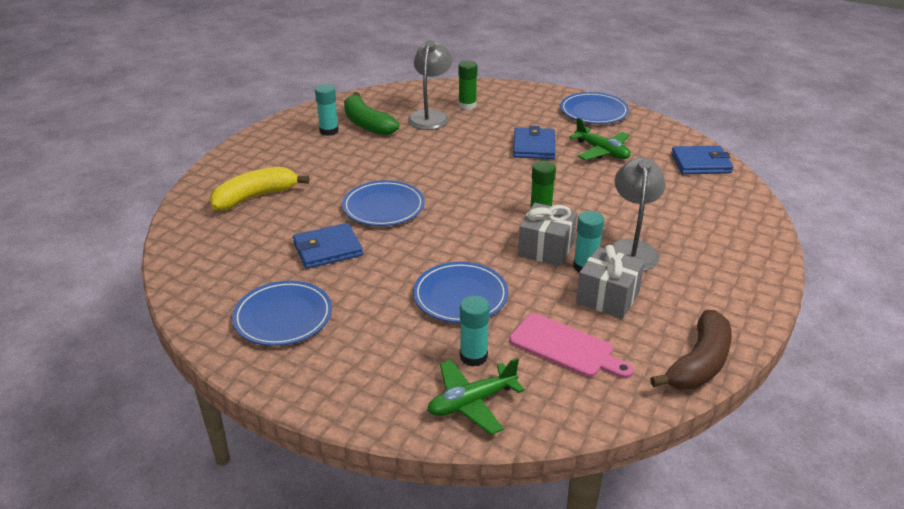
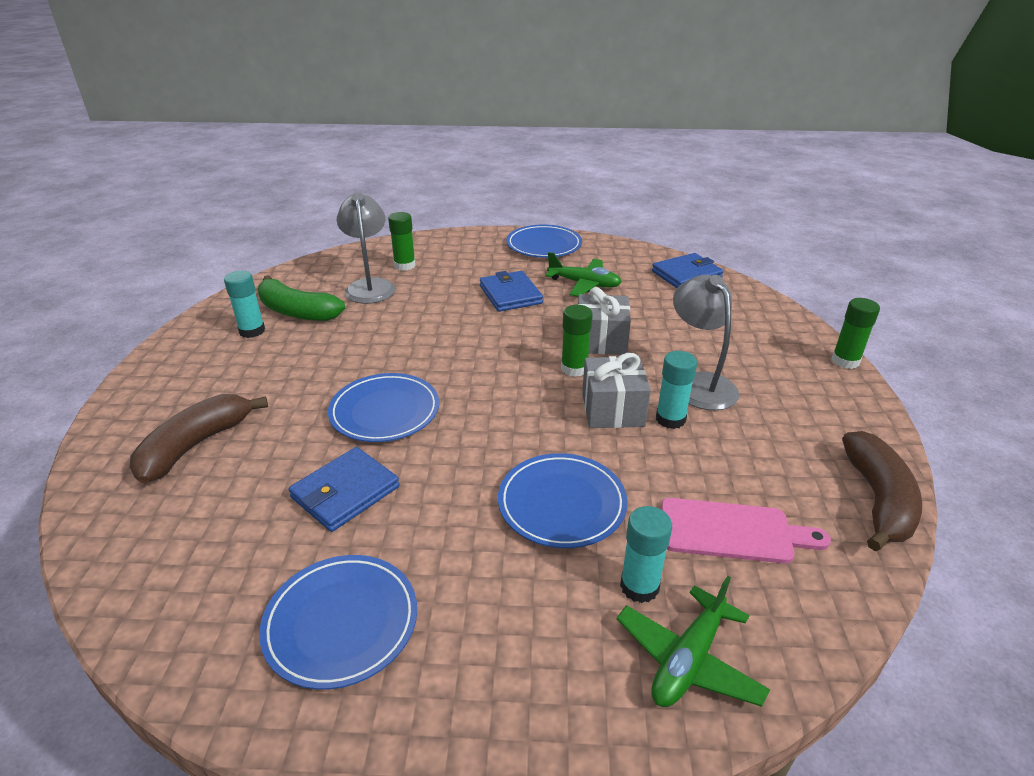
camera: 25 degrees left, 0 degrees up
(255, 197) = (196, 446): yellow banana -> brown banana
(607, 297) = (723, 449): grey gift -> grey gift (601, 341)
(779, 265) = (845, 361): none -> green glue stick

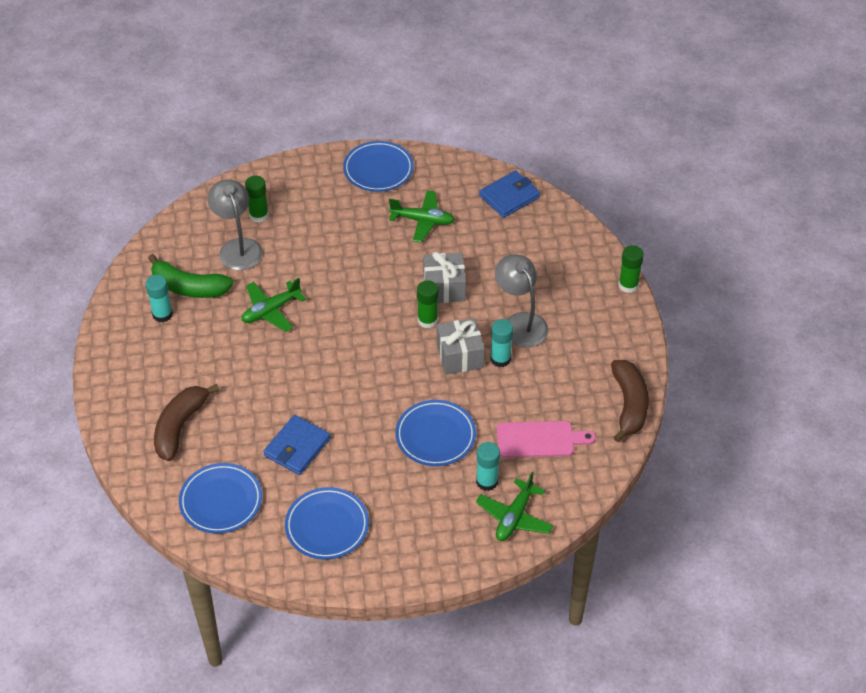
camera: 10 degrees left, 15 degrees up
(381, 340) = (271, 310): none -> green plane
(385, 411) = (299, 380): blue plate -> blue plate (221, 501)
(510, 295) = (362, 242): blue wallet -> none

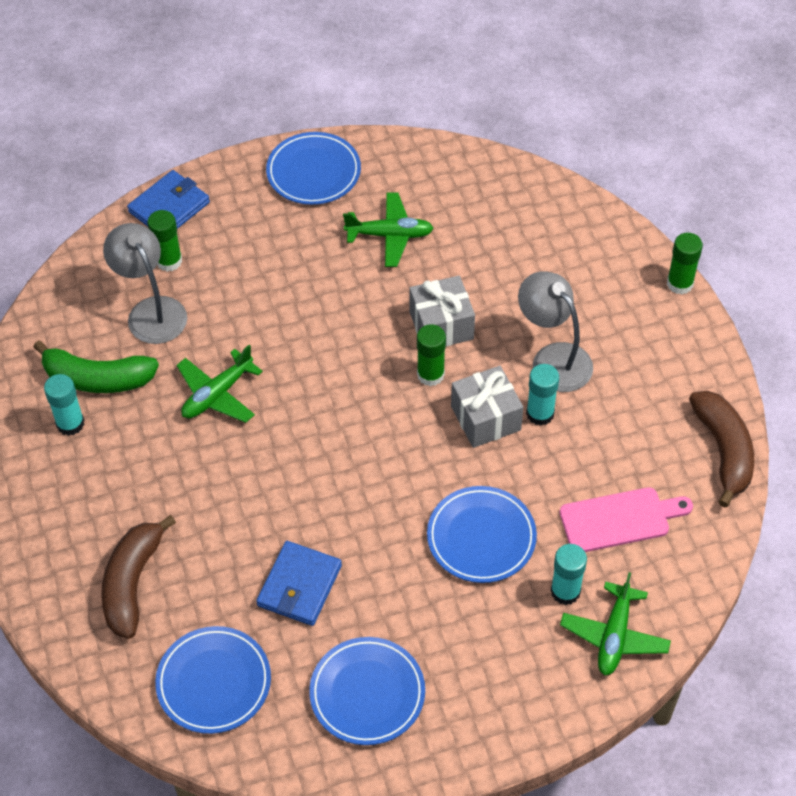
camera: 10 degrees left, 5 degrees up
(509, 196) = (495, 184): blue wallet -> blue wallet (169, 207)

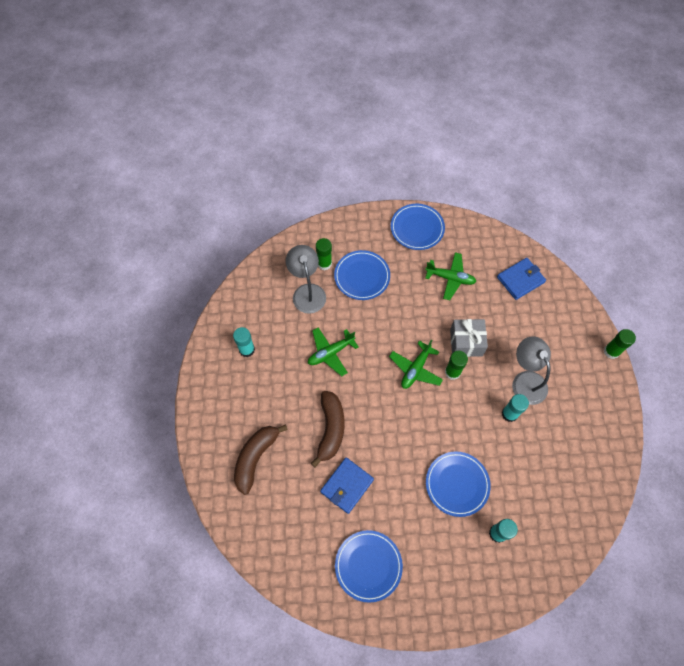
camera: 15 degrees right, 10 degrees up
(98, 378) = (268, 326): green banana -> none
(169, 207) = (332, 230): blue wallet -> blue wallet (520, 280)
(214, 682) = (285, 533): blue plate -> blue plate (362, 276)
(485, 418) = (477, 408): grey gift -> none
(614, 636) = (519, 571): green plane -> green plane (415, 369)
(620, 519) = (540, 495): pink cutting board -> none
(723, 451) = (612, 467): brown banana -> brown banana (330, 429)

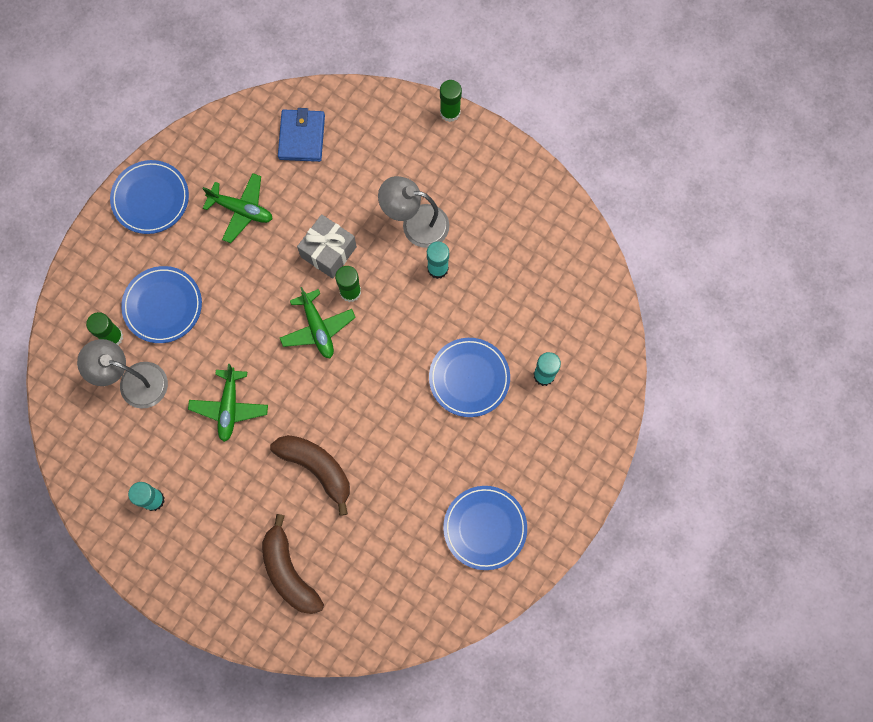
camera: 55 degrees left, 10 degrees up
(347, 486) = (390, 493): blue wallet -> none
(450, 278) = (241, 210): green plane -> green plane turned 60 degrees clockwise

